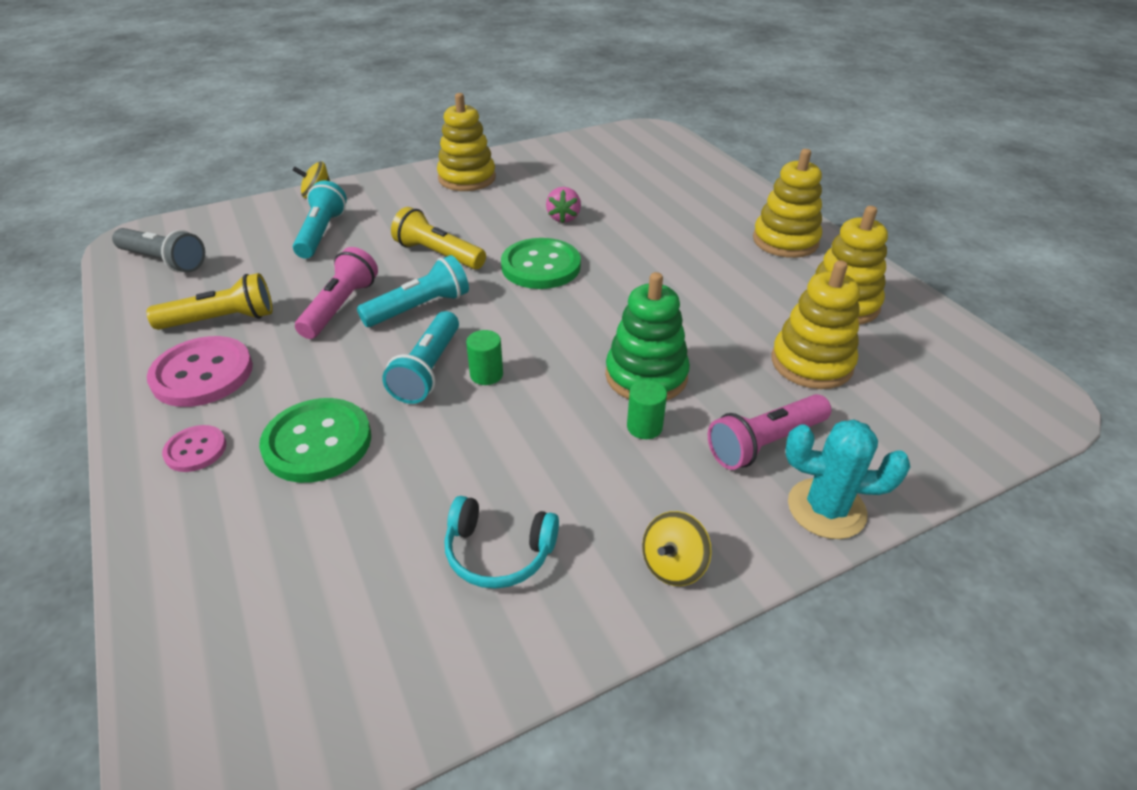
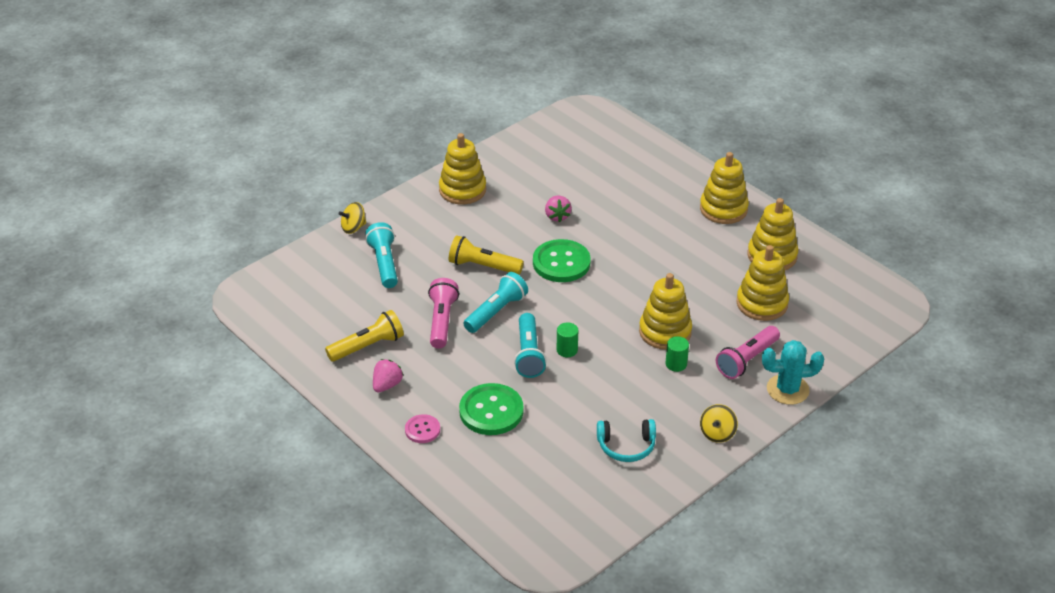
camera: 15 degrees left, 0 degrees up
(164, 261) = (285, 309): grey flashlight -> none
(202, 374) = (387, 385): pink button -> pink strawberry
(646, 376) = (665, 332): green stacking toy -> yellow stacking toy

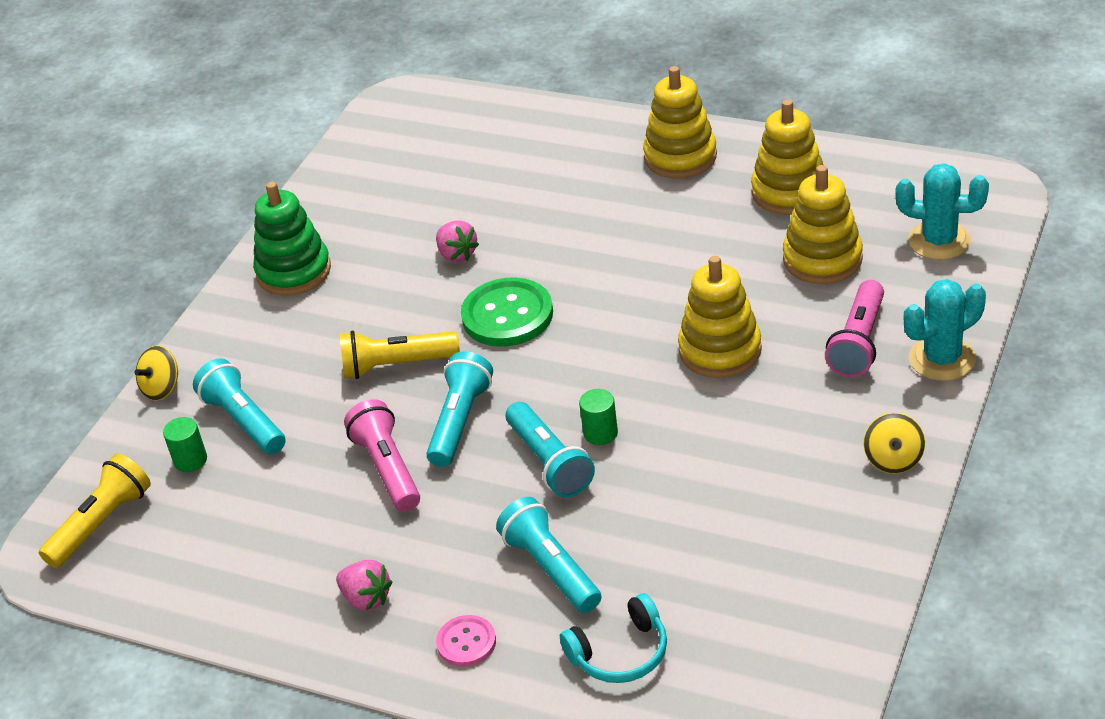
camera: 20 degrees left, 0 degrees up
(367, 346) = (297, 553): yellow flashlight -> yellow flashlight (101, 524)
(387, 385) = (366, 598): pink strawberry -> pink strawberry turned 120 degrees clockwise
(462, 190) = (294, 271): yellow stacking toy -> green stacking toy
(491, 411) = (551, 569): green button -> turquoise flashlight
(626, 446) = (782, 533): turquoise headphones -> turquoise headphones (620, 653)
(676, 364) = (767, 388): green cylinder -> green cylinder (190, 460)
(838, 321) = (939, 241): none -> turquoise cactus

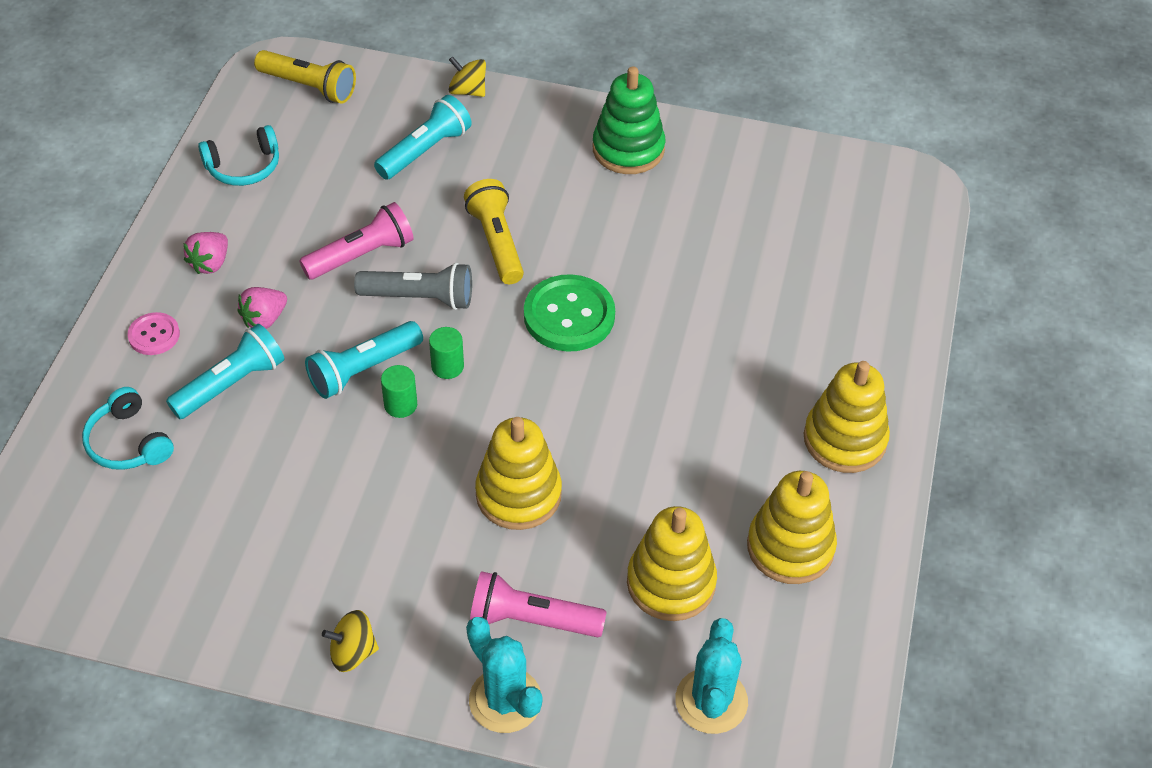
camera: 75 degrees right, 10 degrees up
(190, 460) = (378, 125): green cylinder -> green cylinder (447, 366)
(217, 577) = (244, 167): none -> turquoise headphones
(457, 254) = (660, 265): pink strawberry -> pink strawberry (264, 319)
(460, 422) = (419, 298): turquoise flashlight -> grey flashlight

